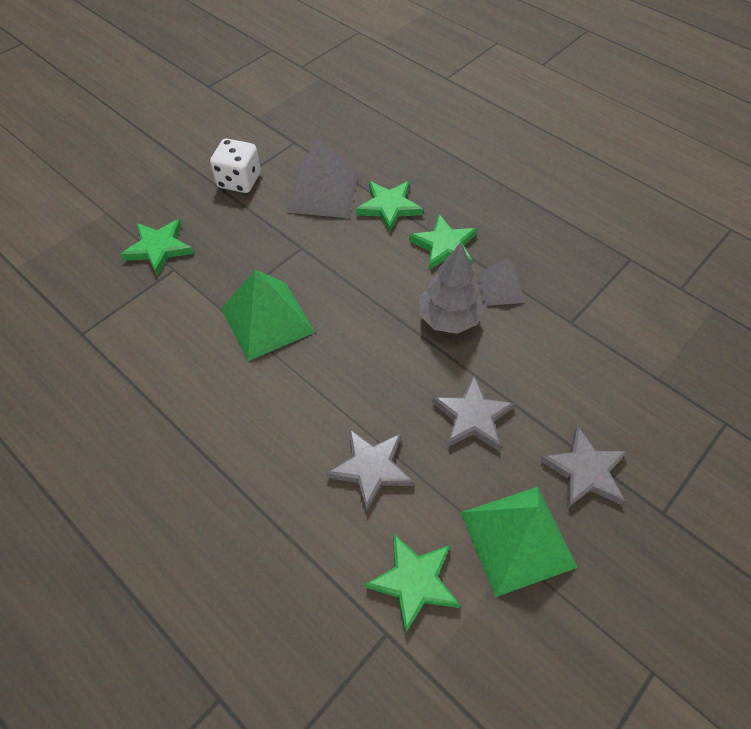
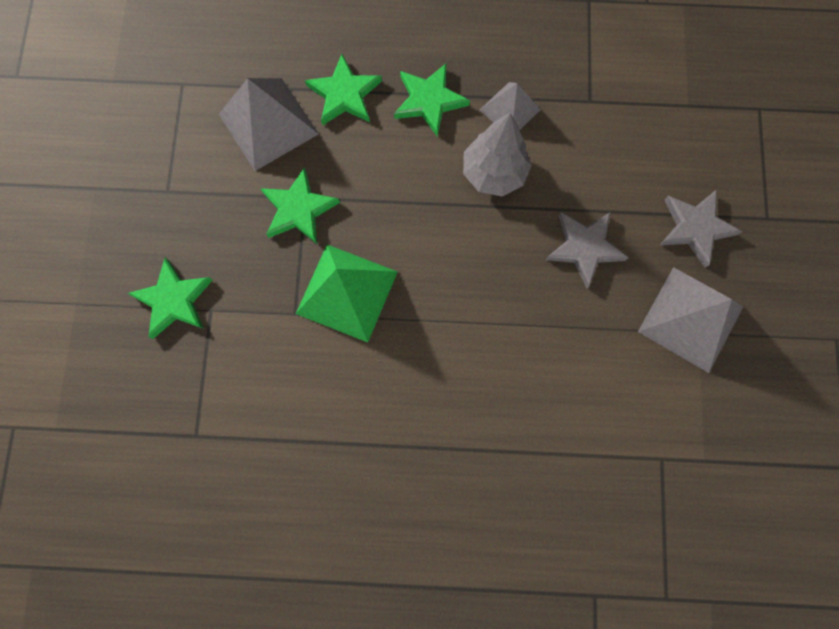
camera: 40 degrees left, 20 degrees up
(239, 181) = (174, 169): white dice -> none
(371, 468) = (548, 351): grey star -> none
(414, 582) = (649, 408): green star -> green star (299, 209)
(517, 539) = (691, 319): green pyramid -> grey pyramid

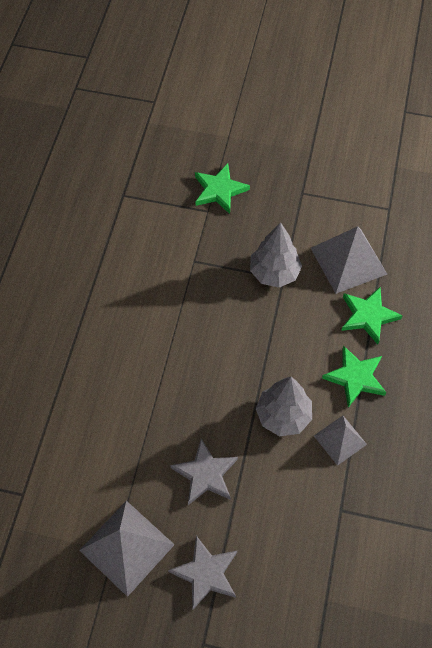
camera: 100 degrees right, 15 degrees down
(299, 209) = (274, 273): green star -> grey tree
(347, 292) = (203, 296): green pyramid -> none

